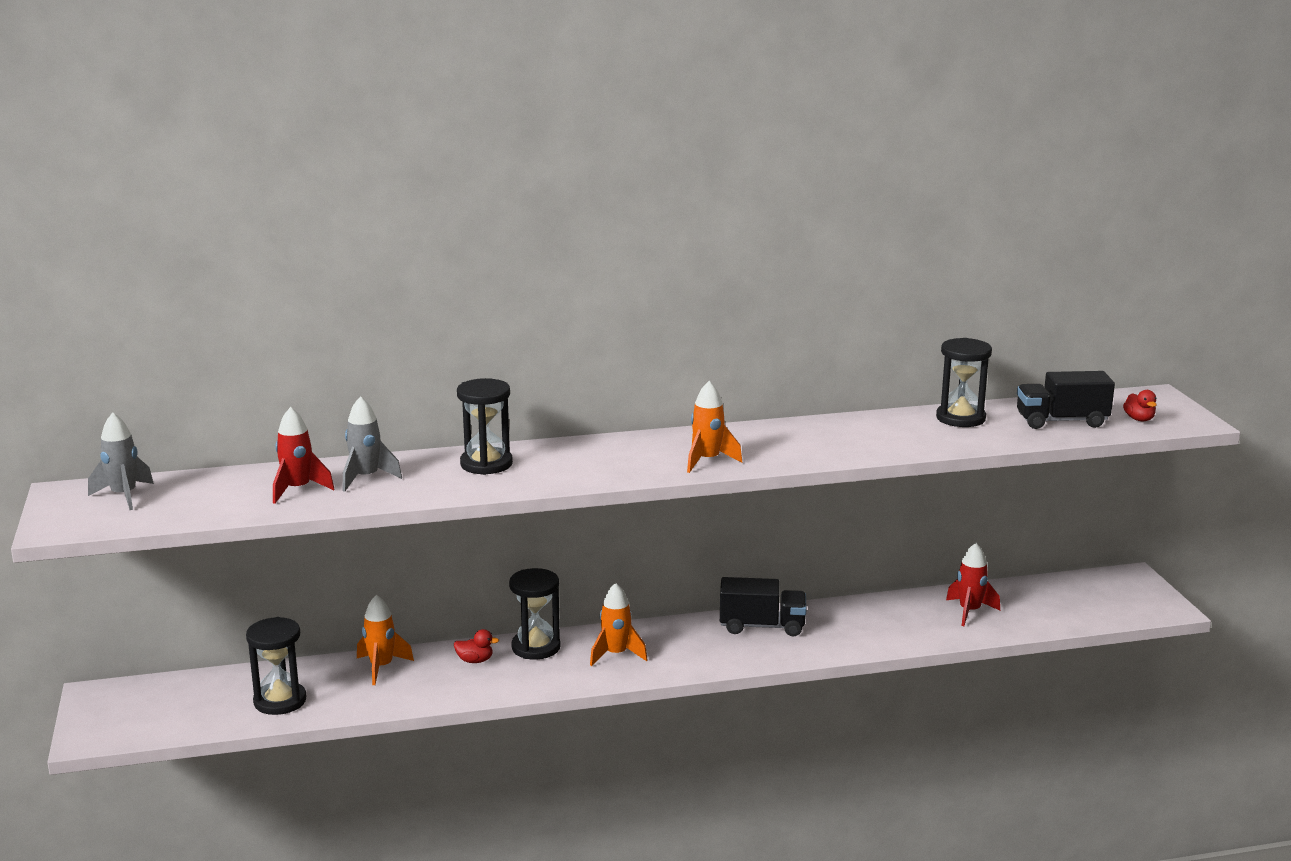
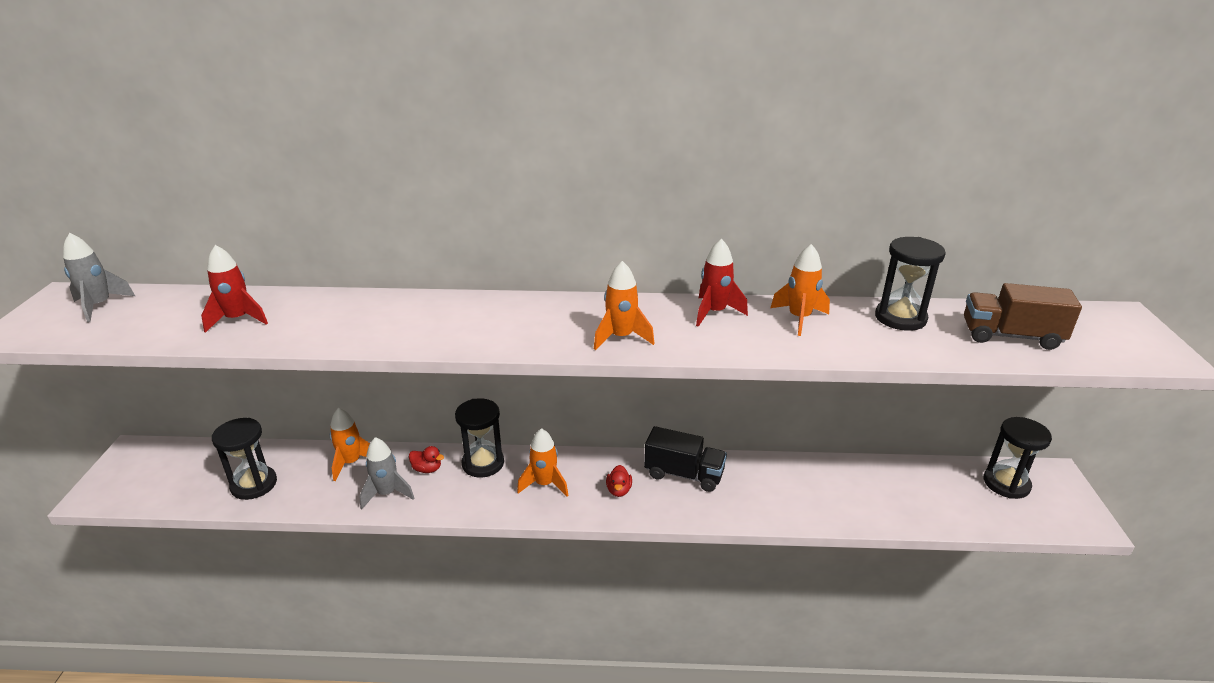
camera: 15 degrees right, 10 degrees up
(366, 478) = (304, 314): grey rocket -> grey rocket (387, 493)
(486, 464) = (417, 313): black hourglass -> black hourglass (1006, 483)
(868, 428) = (799, 318): none -> orange rocket
(969, 612) = (883, 491): red rocket -> red rocket (714, 312)
(1061, 421) = (1010, 336): black truck -> brown truck
(1139, 419) = (1101, 345): red duck -> red duck (619, 490)

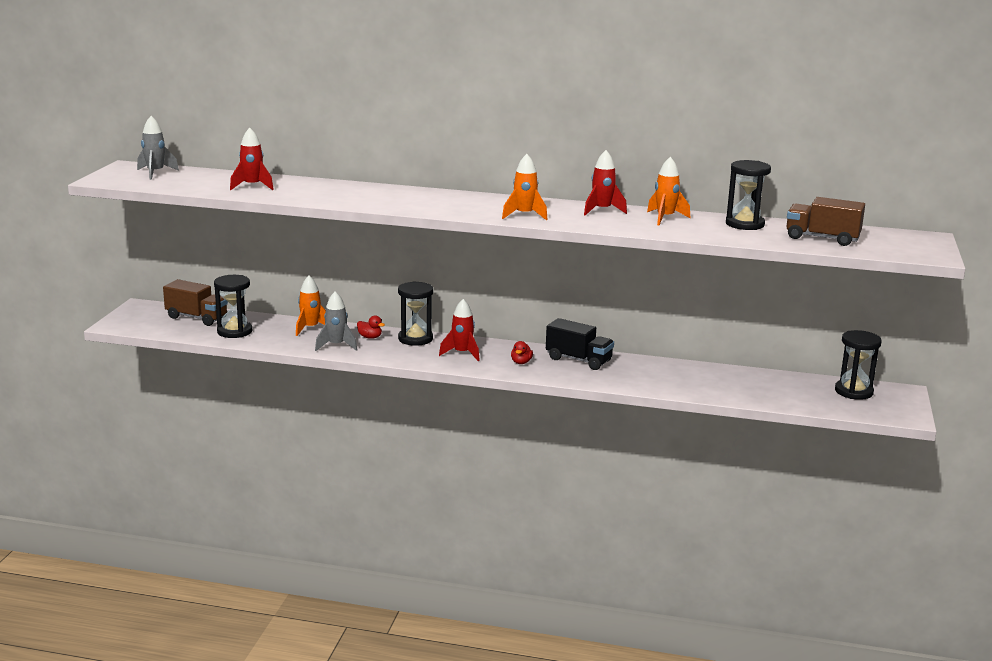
camera: 10 degrees right, 10 degrees down
(204, 463) = (196, 318): none -> brown truck
(544, 484) = (462, 353): orange rocket -> red rocket

